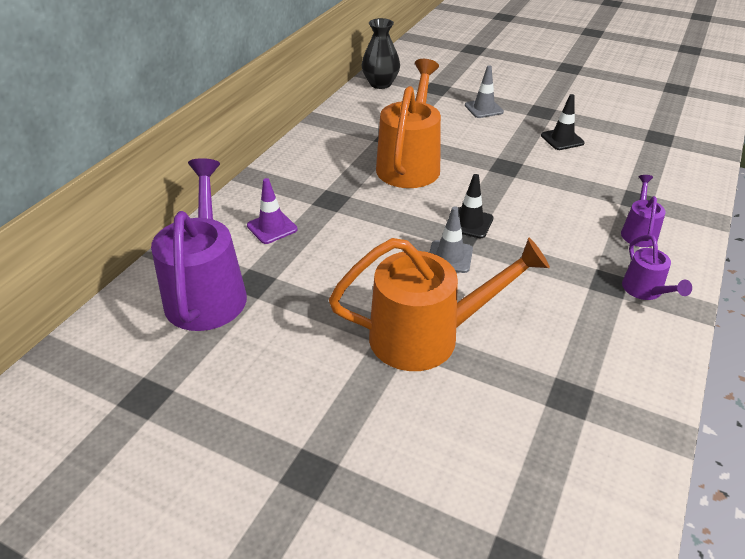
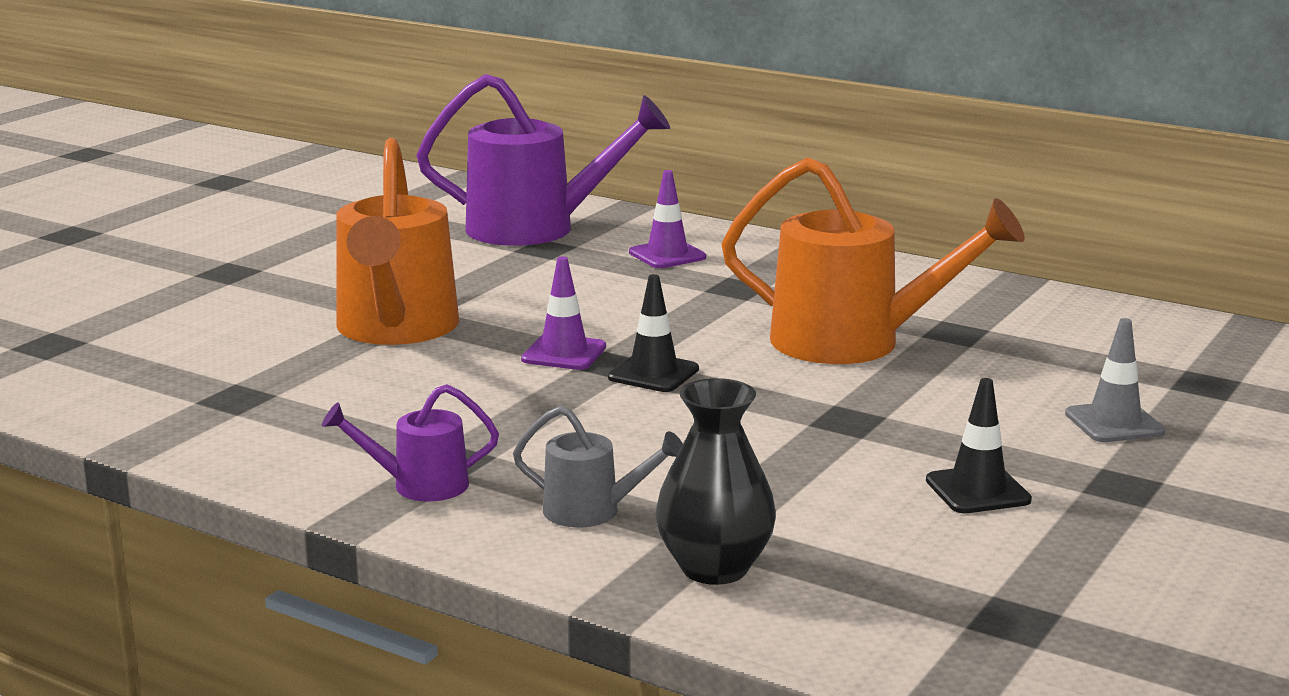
camera: 95 degrees right, 20 degrees down
(380, 84) = (1202, 333): black vase -> black vase (714, 568)
(450, 257) = (564, 353): grey traffic cone -> purple traffic cone
(638, 232) = (593, 511): purple watering can -> grey watering can

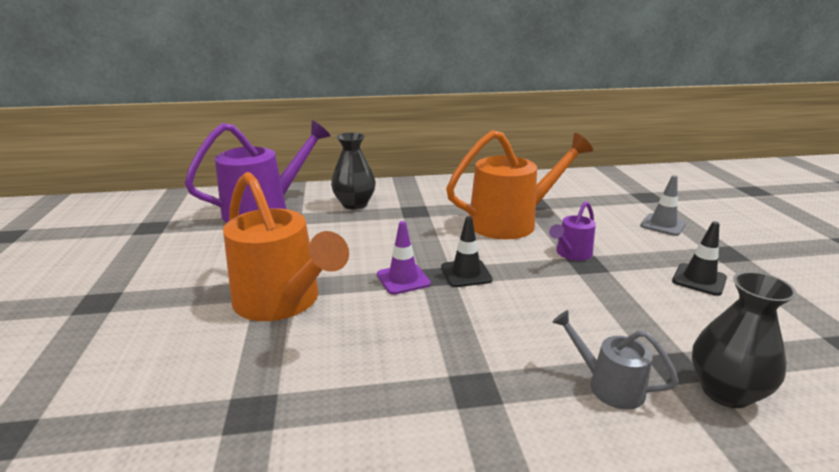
camera: 40 degrees left, 5 degrees up
(418, 485) = (492, 424): purple watering can -> purple watering can (571, 254)
(593, 511) = (607, 385): grey watering can -> grey watering can turned 120 degrees counterclockwise
(667, 255) = (354, 204): purple traffic cone -> black vase

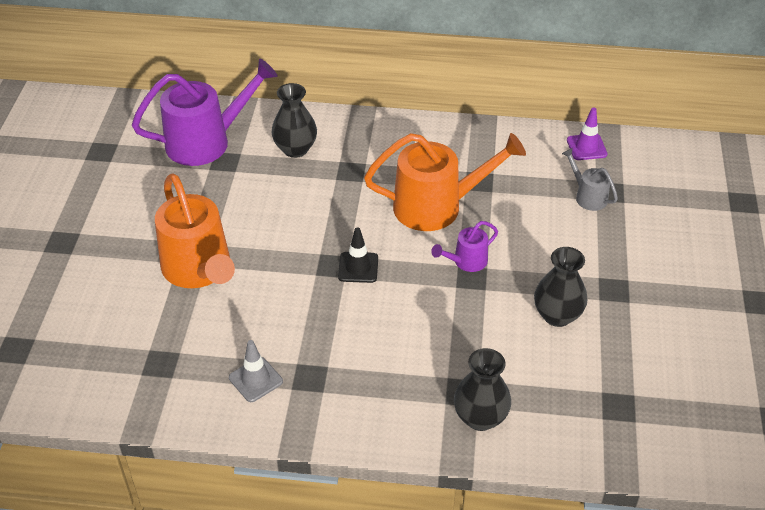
camera: 15 degrees right, 20 degrees up
(403, 279) = (302, 264): purple traffic cone -> purple traffic cone (586, 147)
(607, 385) = (402, 395): grey watering can -> grey watering can (587, 196)
(662, 225) = (587, 239): grey traffic cone -> grey traffic cone (255, 379)
(699, 279) = (557, 315): black traffic cone -> black vase

